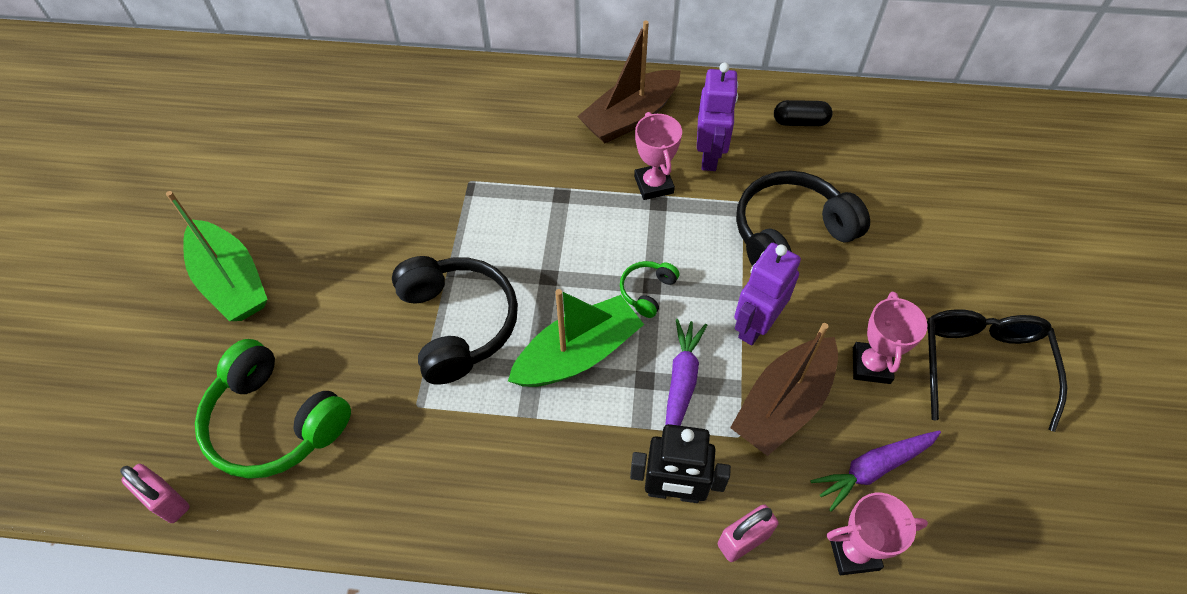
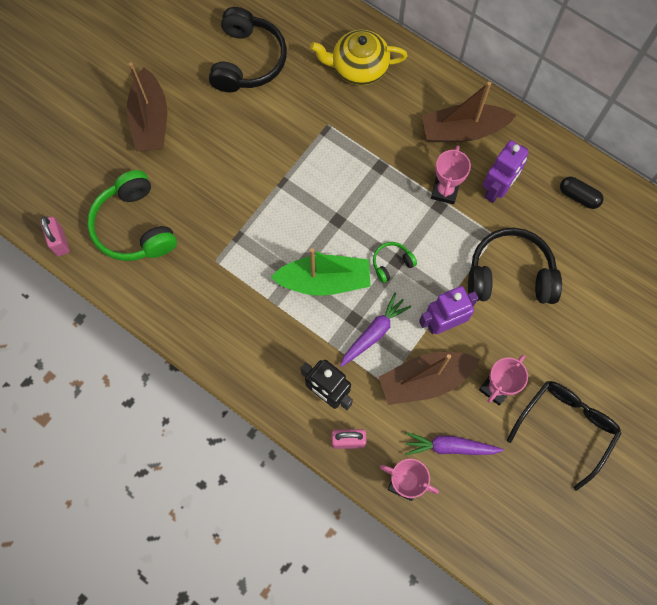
camera: 30 degrees right, 15 degrees up
(231, 282) = (150, 120): green boat -> brown boat
(457, 324) = (266, 221): black headphones -> black headphones (247, 61)
(469, 109) = (358, 67): none -> yellow teapot

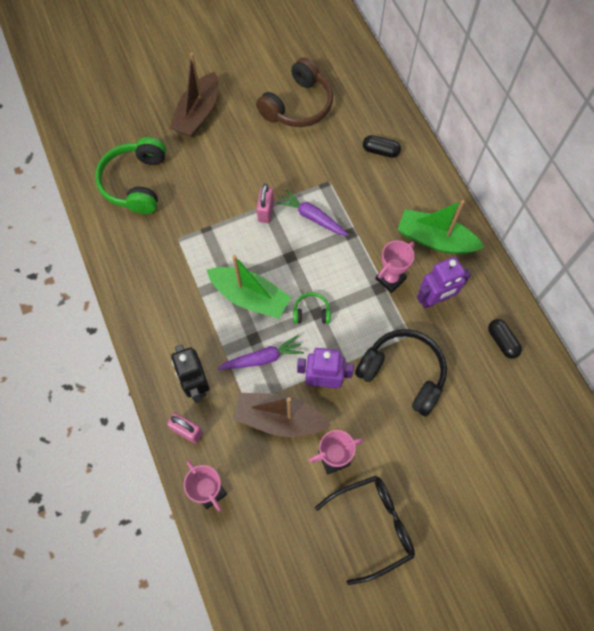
camera: 30 degrees right, 5 degrees down
(59, 241) = (76, 166): pink padlock -> pink padlock (265, 211)
(247, 61) = (298, 105): black headphones -> brown headphones
(358, 67) = (380, 151): yellow teapot -> black capsule
(450, 447) = (265, 484): purple carrot -> purple carrot (312, 217)
(463, 130) = (435, 239): brown boat -> green boat

